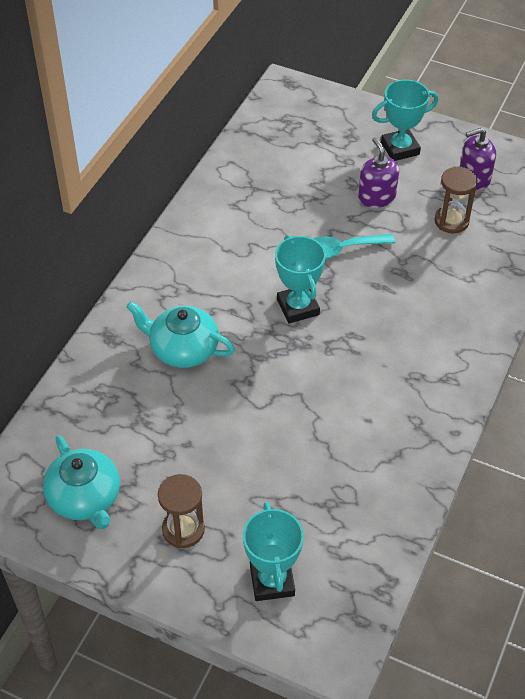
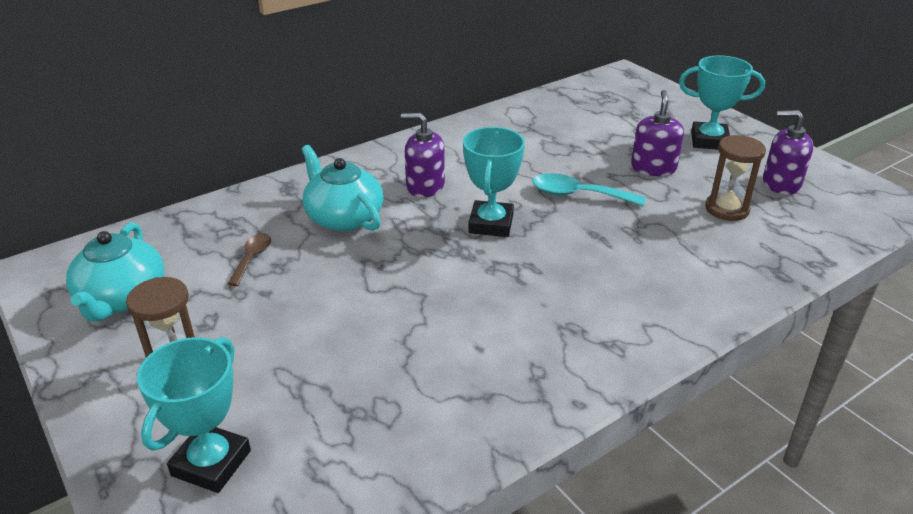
camera: 30 degrees right, 15 degrees down
(148, 418) = (252, 258): none -> brown spoon
(219, 289) = (425, 186): none -> purple soap dispenser

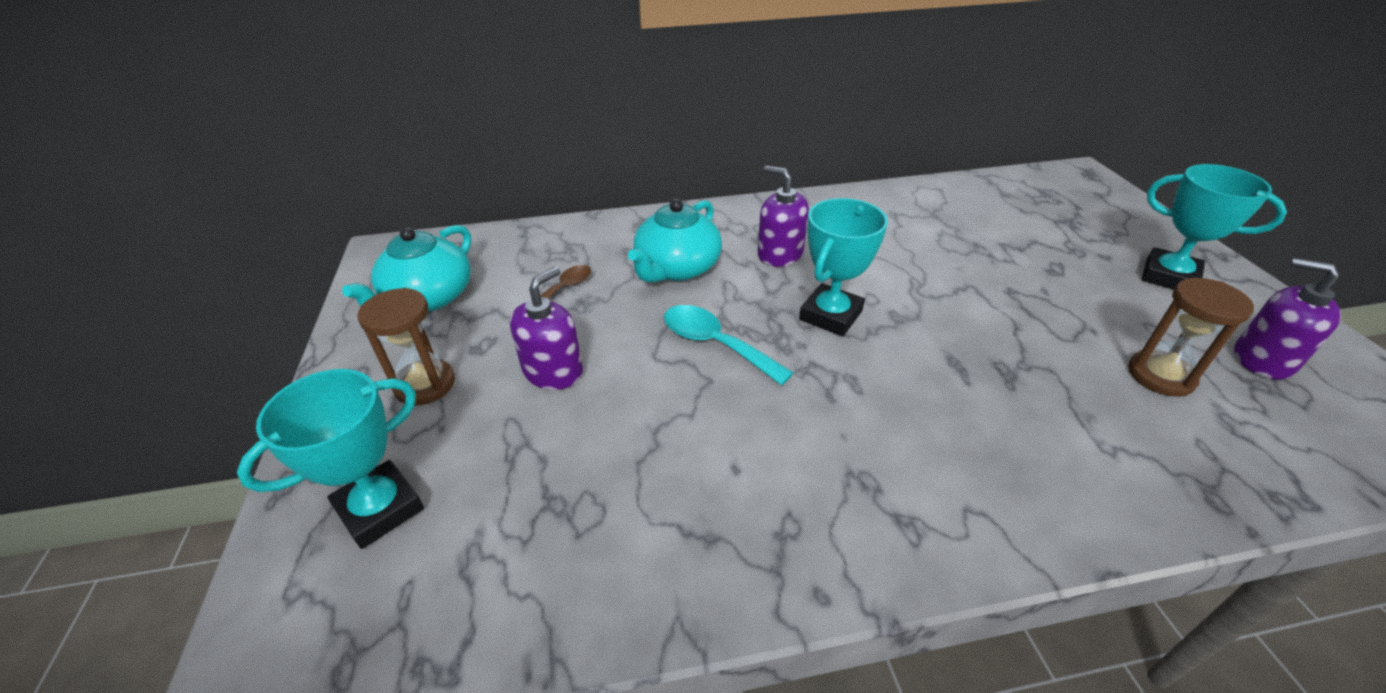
camera: 25 degrees right, 5 degrees up
(344, 217) = (676, 268): turquoise teapot -> turquoise teapot turned 135 degrees counterclockwise
(578, 195) = (956, 306): turquoise spoon -> turquoise spoon (715, 344)
(653, 168) = (1073, 294): purple soap dispenser -> purple soap dispenser (553, 371)

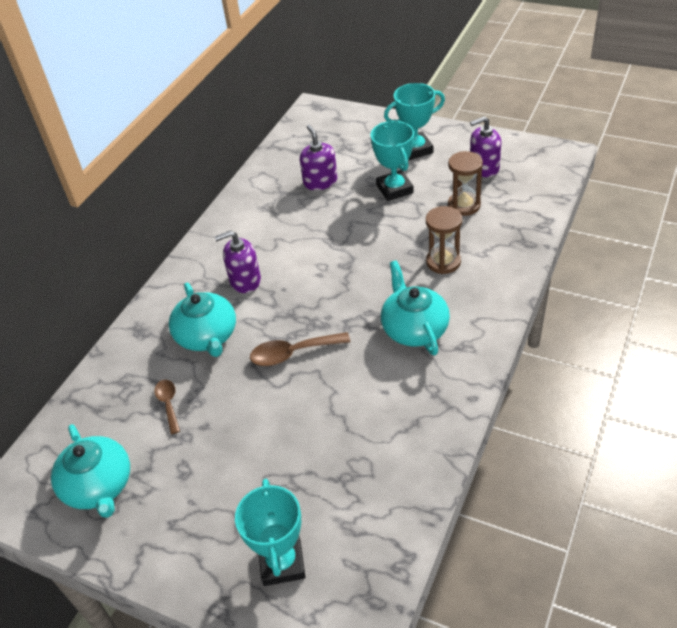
camera: 50 degrees left, 5 degrees up
(425, 384) = (194, 513): brown hourglass -> brown hourglass (443, 262)
(553, 371) = (244, 440): purple soap dispenser -> purple soap dispenser (320, 182)
(715, 344) = (293, 353): turquoise spoon -> brown spoon
(830, 315) = (318, 291): turquoise trophy -> turquoise trophy (394, 189)
(876, 442) = (414, 328): none -> turquoise teapot

